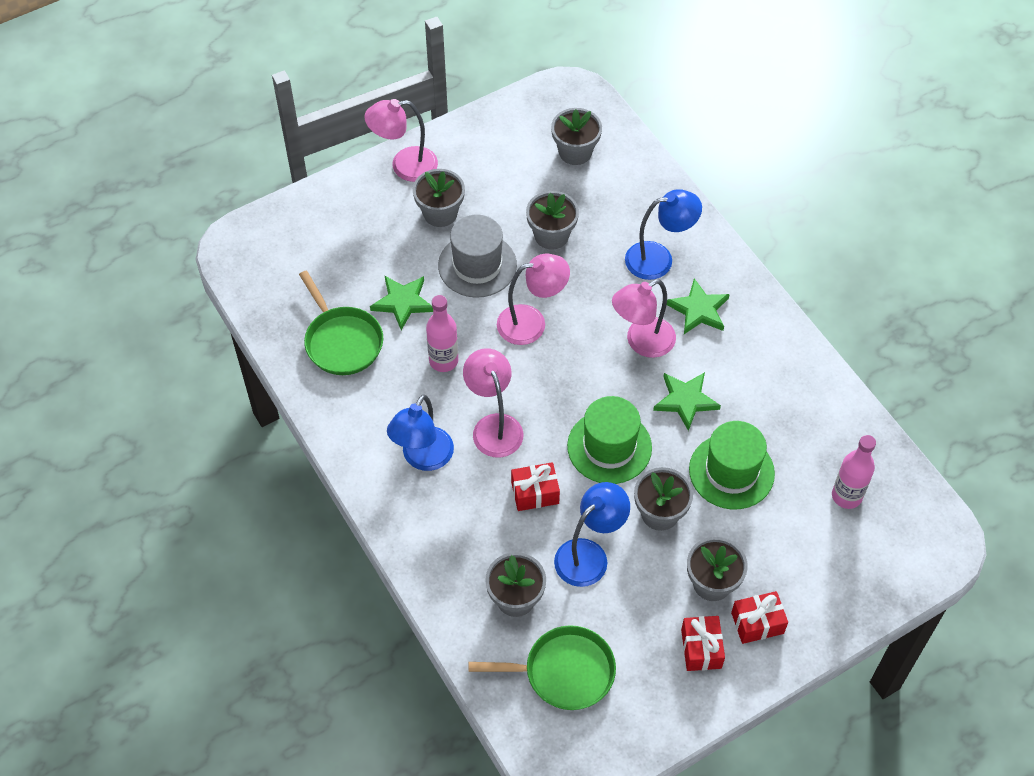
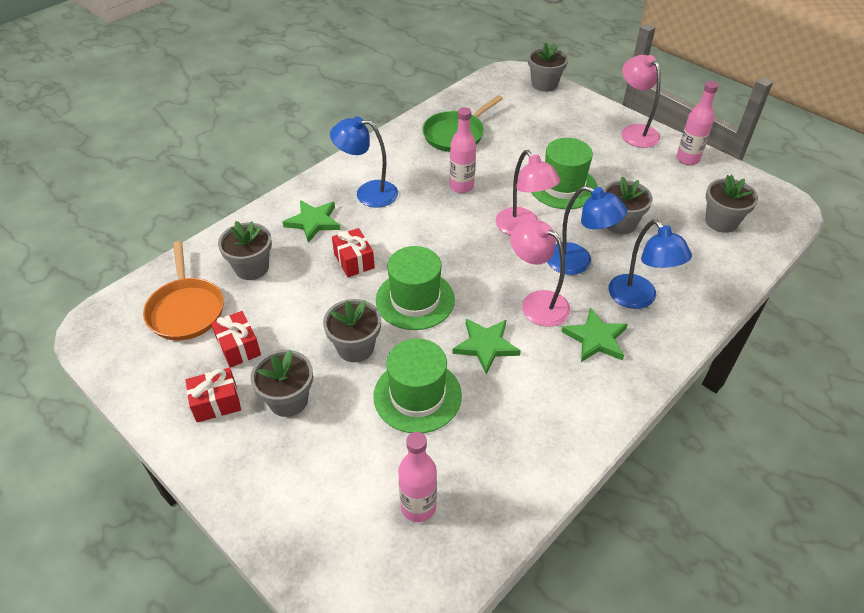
camera: 75 degrees right, 10 degrees down
(403, 302) = (505, 156): green star -> green star (313, 222)
(440, 213) = (601, 158): grey flower pot -> grey flower pot (544, 84)
(470, 138) = (687, 159): none -> pink bottle
(477, 265) = (563, 187): grey hat -> green hat
(494, 426) = (411, 225): pink lamp -> none
(564, 672) = (186, 309): green pan -> orange pan
(589, 555) = (301, 306): blue lamp -> blue lamp (577, 263)
(757, 623) = (249, 445): red gift -> red gift (238, 347)

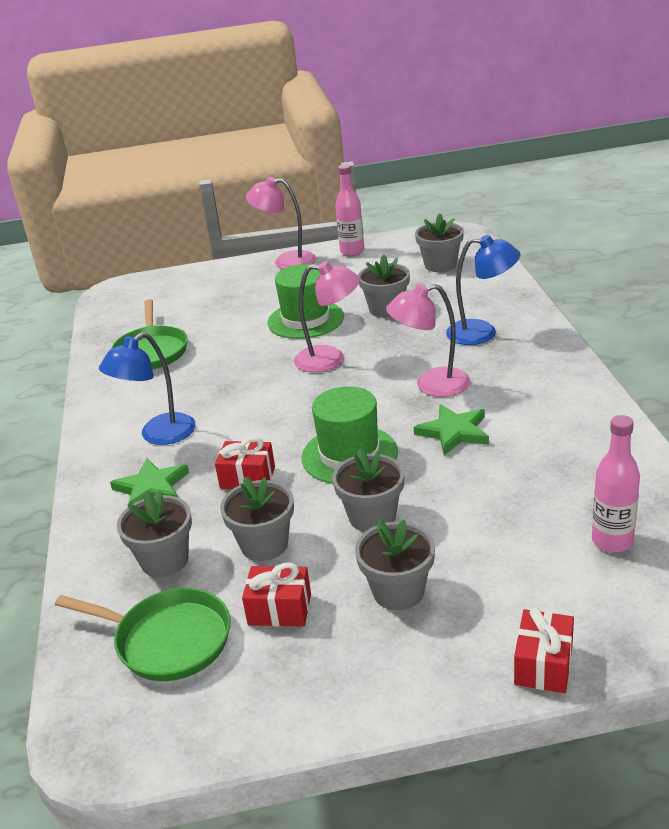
camera: 50 degrees left, 15 degrees down
(186, 309) = (168, 640): orange pan -> green pan
(216, 403) = (347, 655): red gift -> red gift (543, 664)
(417, 395) = (476, 496): green hat -> none
(461, 186) = (230, 373): pink bottle -> none
(544, 84) = (157, 280): grey flower pot -> grey flower pot (264, 544)
(577, 263) = (407, 346): blue lamp -> none
(595, 338) = (504, 370): green star -> none

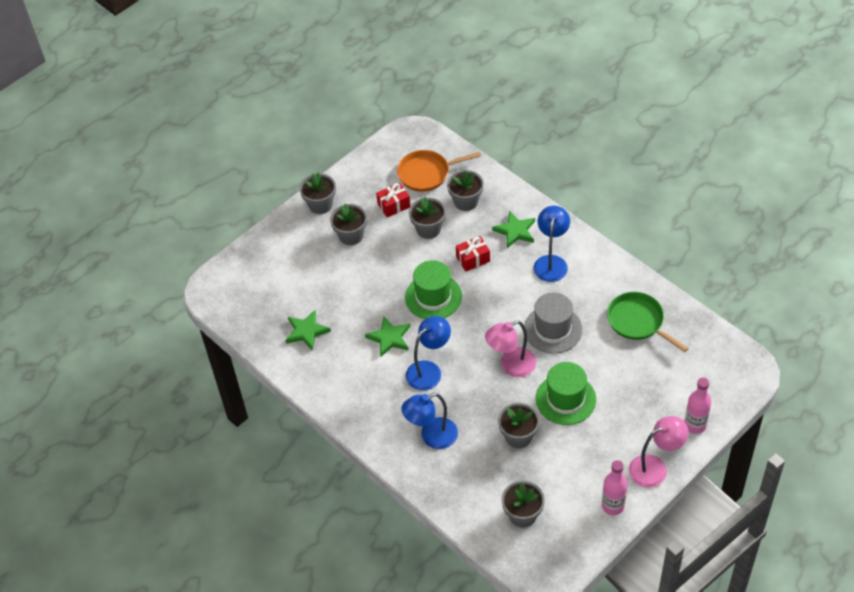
camera: 145 degrees right, 20 degrees up
(168, 640) = (427, 173): green pan -> orange pan
(245, 374) = (553, 329): none -> grey hat
(372, 517) = (391, 266): grey flower pot -> grey flower pot (320, 204)
(431, 385) = (429, 370): pink lamp -> blue lamp
(543, 664) = (274, 233): red gift -> none
(576, 481) = (306, 331): none -> green star
(612, 541) = (273, 303): pink bottle -> pink bottle (695, 425)

